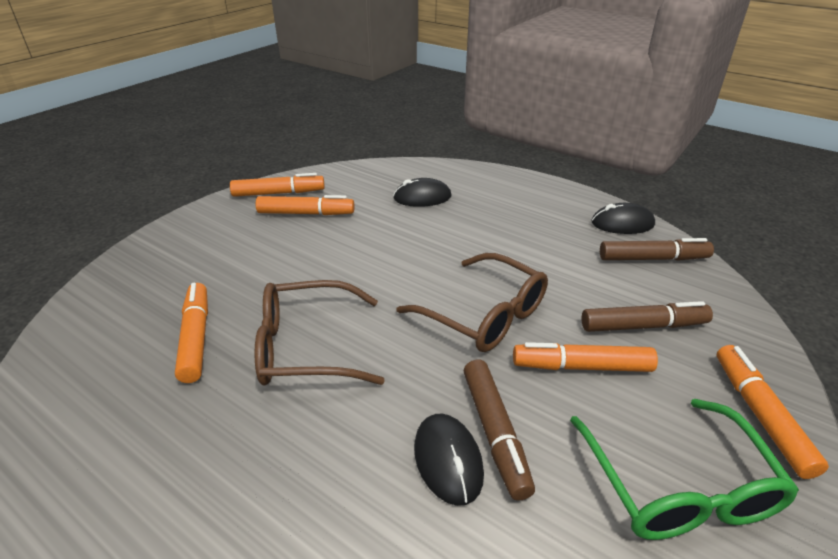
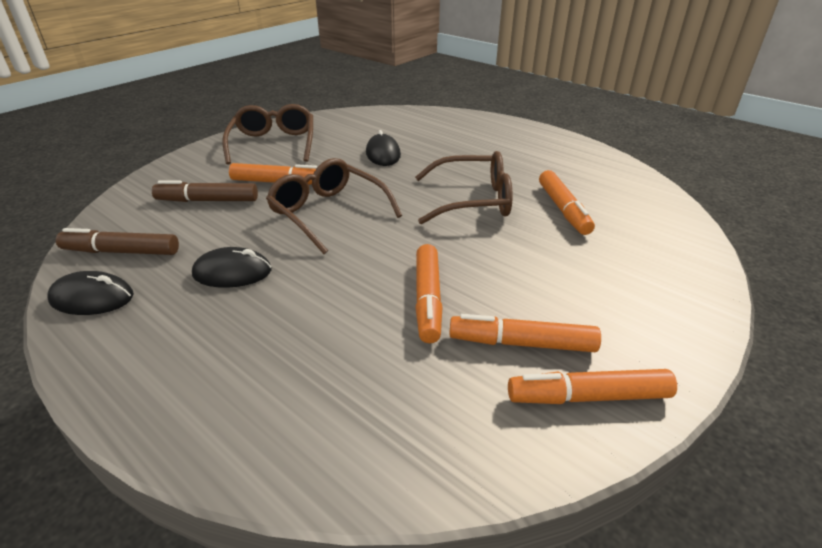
camera: 175 degrees left, 0 degrees up
(422, 197) = (339, 368): black mouse -> black mouse (232, 273)
(495, 432) = (353, 161): brown marker -> none
(678, 486) = (273, 144): green glasses -> brown glasses
(760, 415) = (196, 160): orange marker -> orange marker (428, 299)

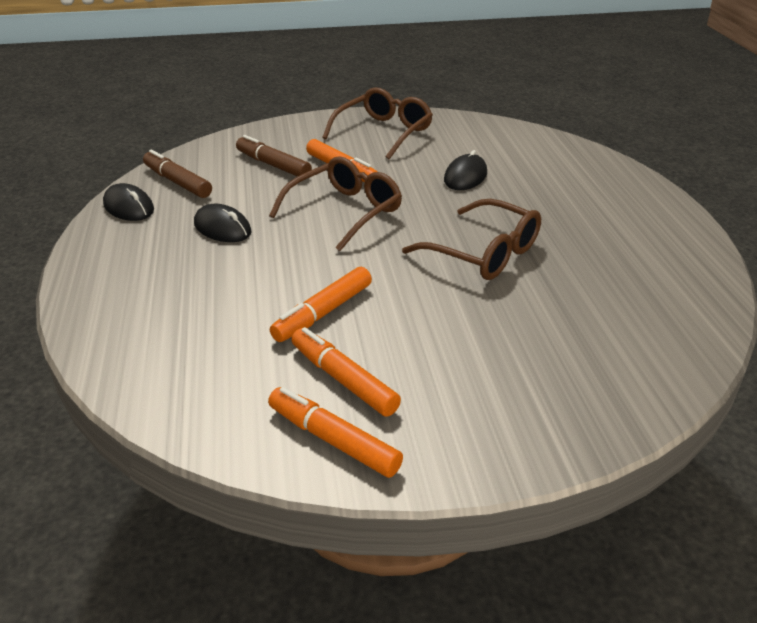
camera: 40 degrees right, 0 degrees up
(328, 213) = (345, 212): brown glasses -> brown glasses turned 45 degrees clockwise
(563, 209) = (561, 300): orange marker -> none

